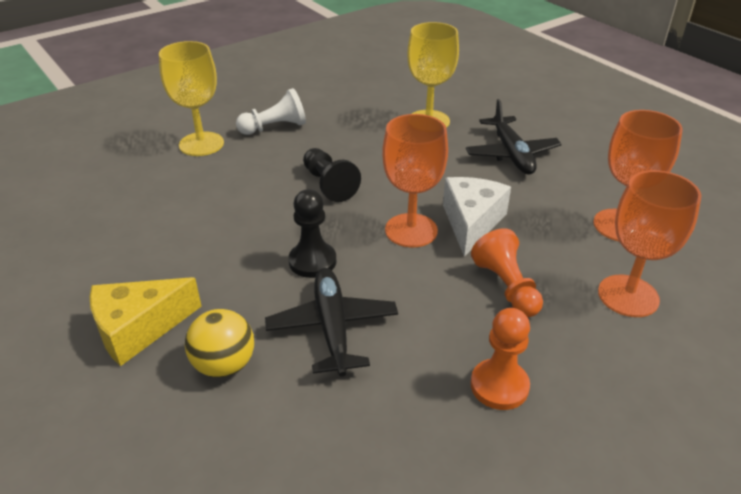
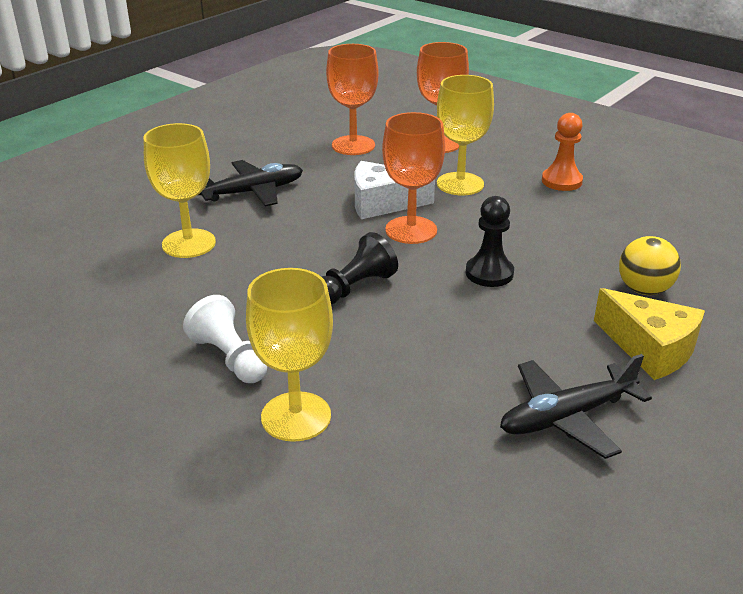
camera: 105 degrees left, 5 degrees down
(332, 327) = (562, 249): black plane -> black plane (567, 417)
(506, 287) = (460, 184): orange pawn -> yellow goblet

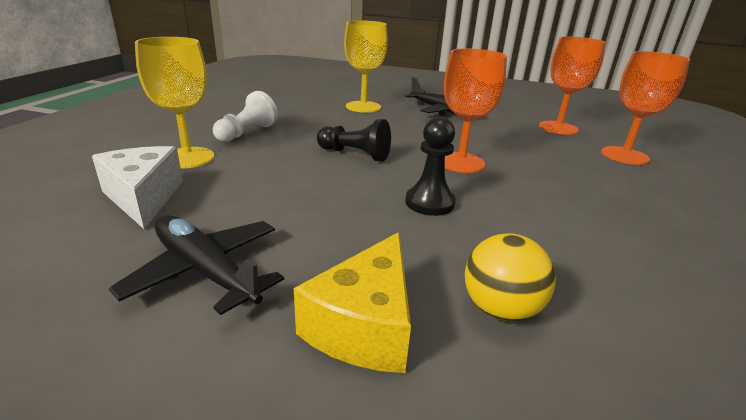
camera: 65 degrees right, 5 degrees down
(382, 203) = (487, 148): white cheese -> white cheese (143, 197)
(460, 184) = (569, 172): yellow goblet -> none
(561, 181) = (671, 223): orange pawn -> none

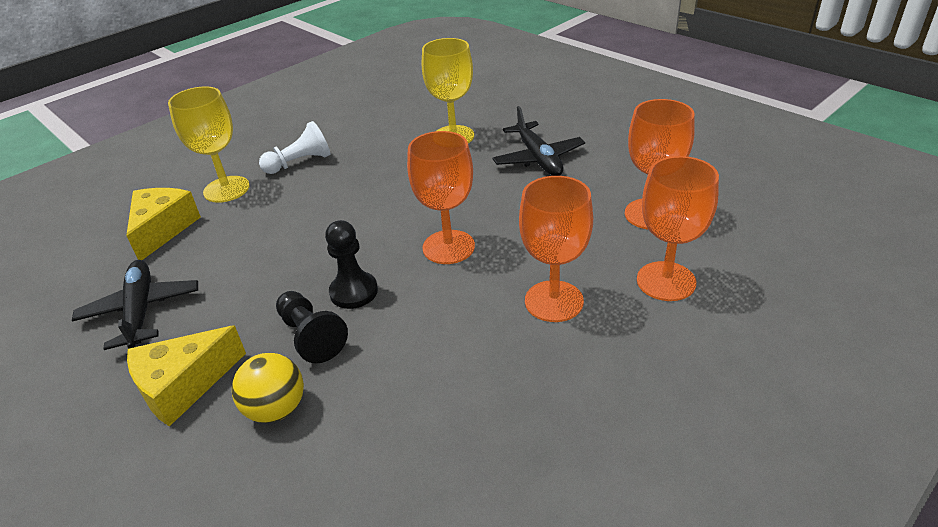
camera: 35 degrees right, 10 degrees up
(143, 197) = (163, 229): white cheese -> yellow cheese
(355, 154) = (361, 213): black pawn -> black pawn (311, 336)
(583, 177) = (554, 301): none -> orange goblet

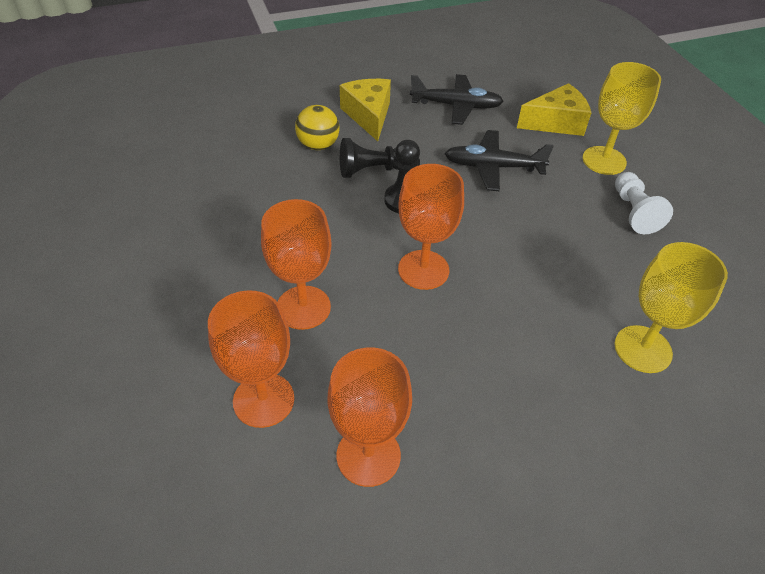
camera: 110 degrees right, 10 degrees up
(163, 229) = (556, 122): yellow cheese -> yellow cheese turned 45 degrees counterclockwise
(538, 158) = (548, 409): black plane -> black plane (493, 167)

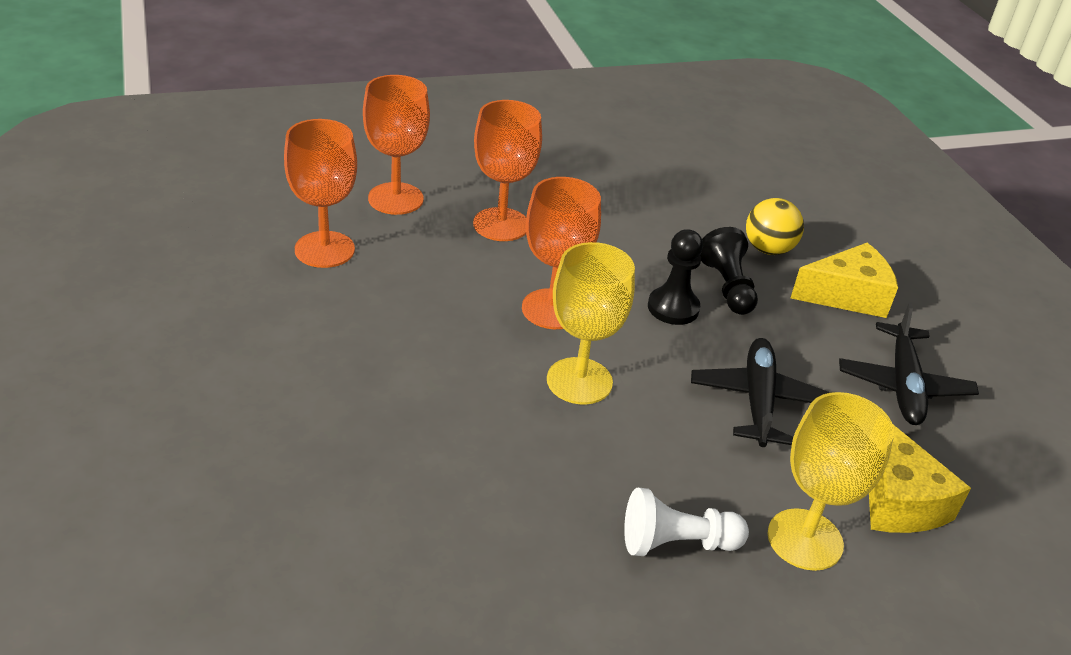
camera: 90 degrees right, 10 degrees down
(643, 349) = (411, 475): yellow goblet -> yellow goblet (579, 381)

